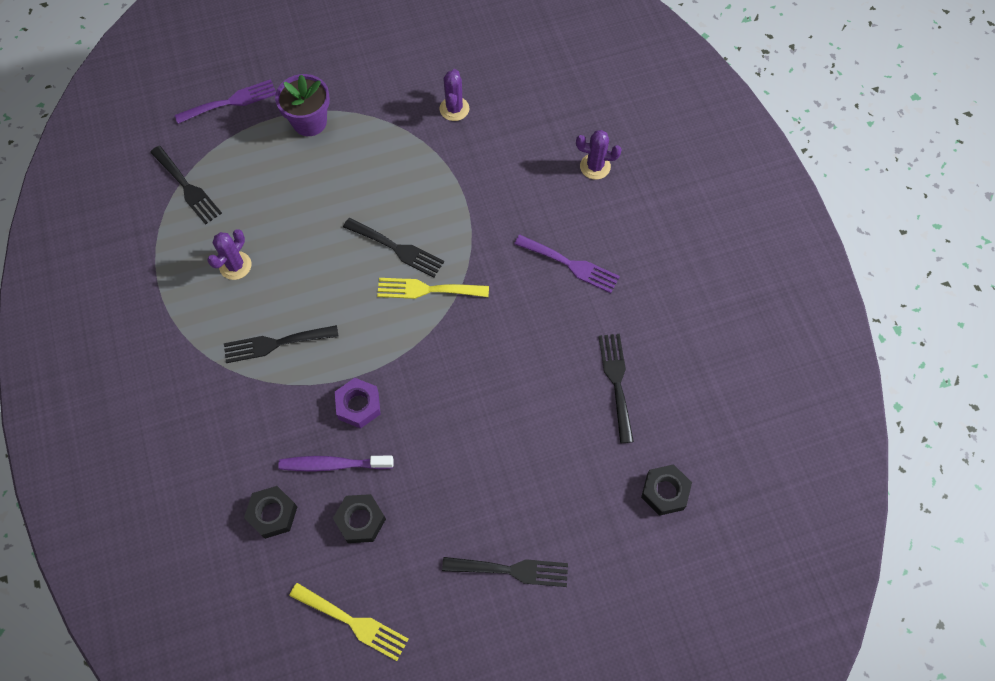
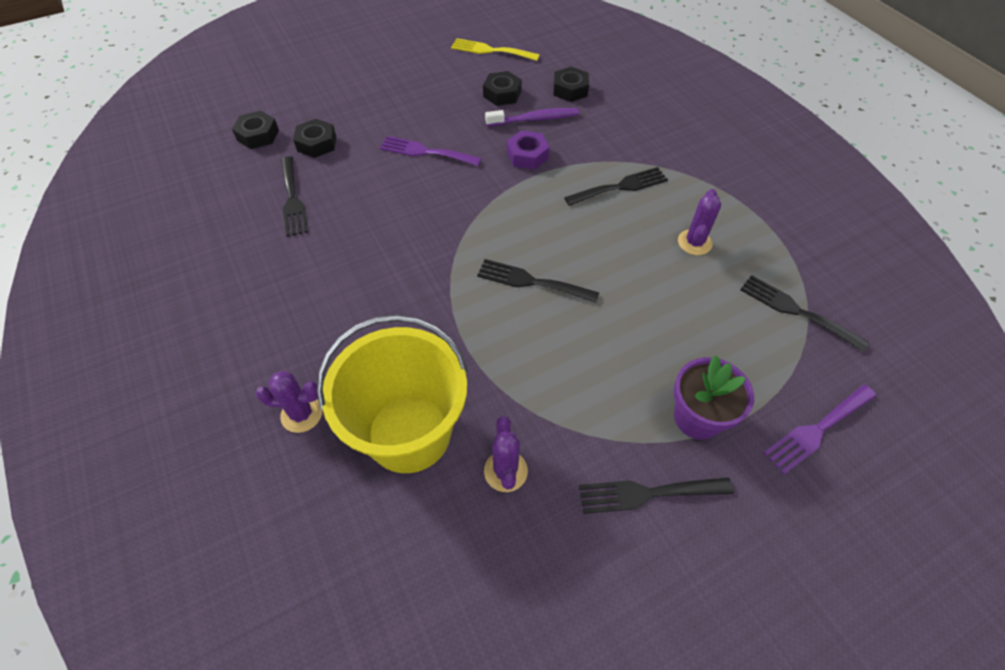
camera: 170 degrees right, 10 degrees down
(427, 289) = (489, 248): yellow fork -> none
(512, 570) = (382, 83): black fork -> black fork (647, 493)
(517, 142) = (409, 433): none -> yellow bucket
(571, 265) = (335, 292): purple fork -> purple fork (425, 152)
(594, 465) = (317, 143): none -> black nut

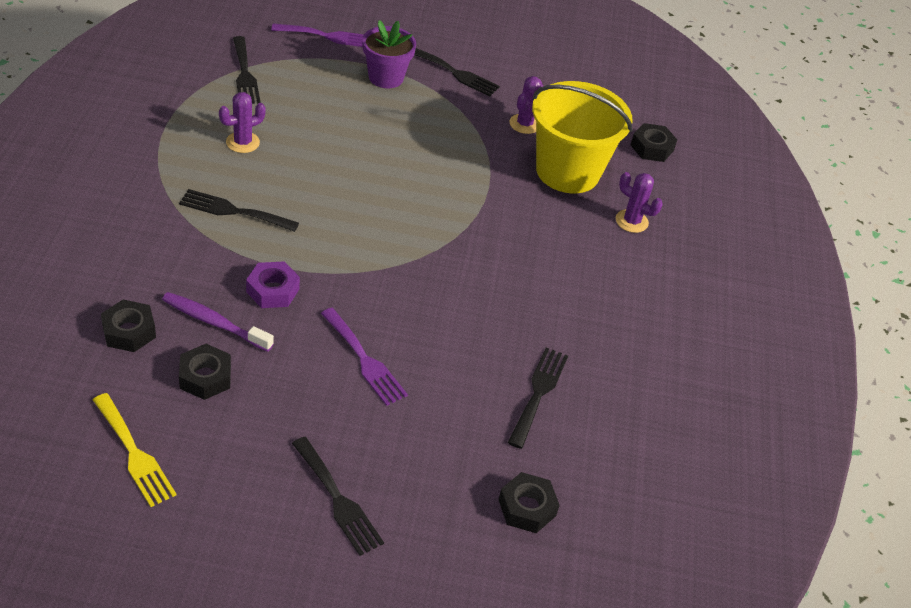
camera: 150 degrees left, 10 degrees down
(317, 143) = (468, 448): black nut -> black nut (652, 148)
(531, 281) = (397, 196): black fork -> black fork (338, 500)

